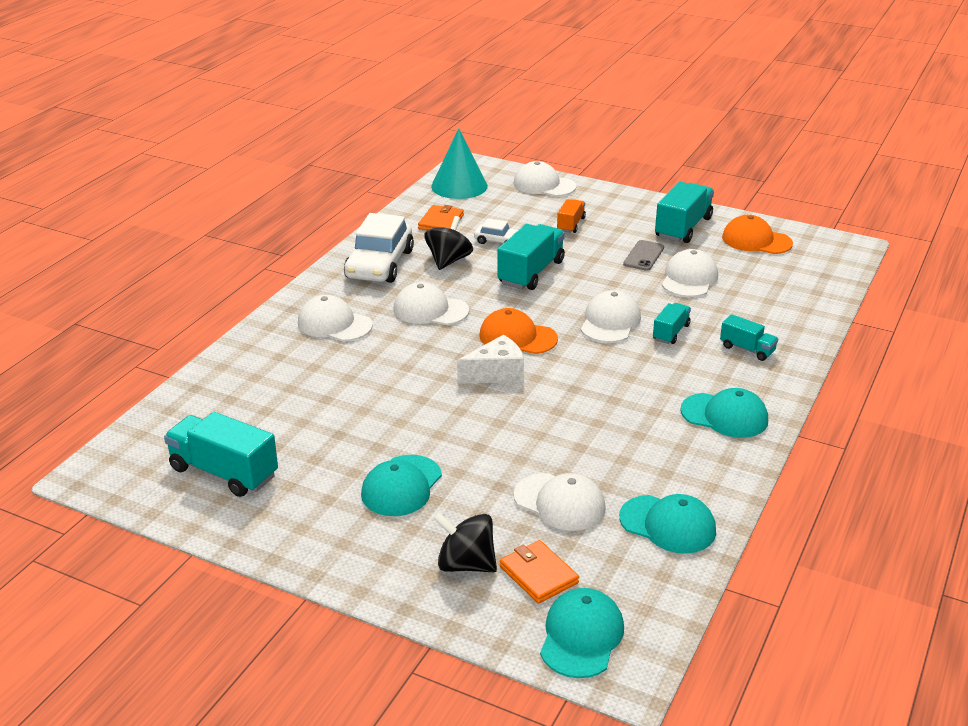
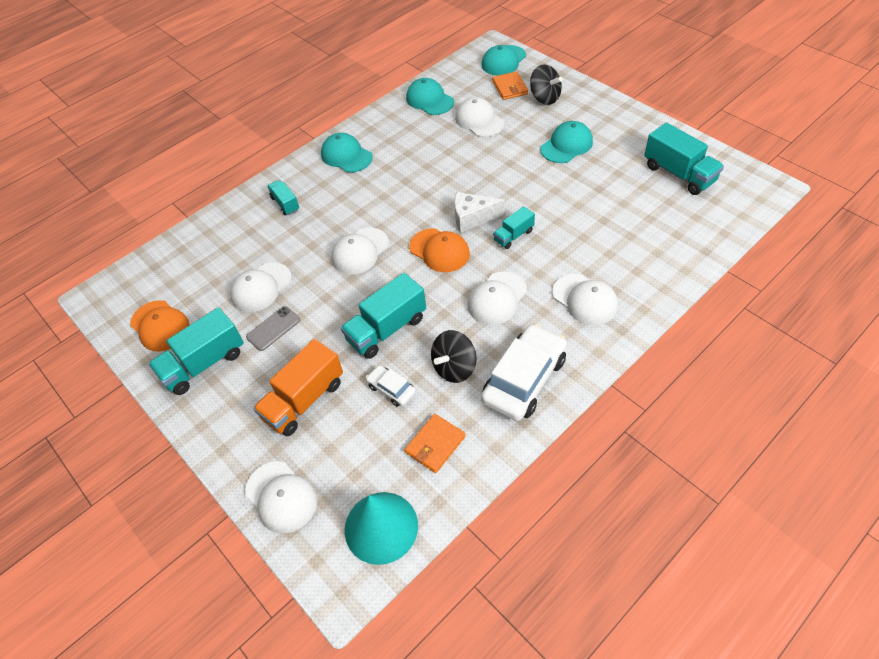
camera: 155 degrees left, 20 degrees up
(430, 310) = (497, 298): white cap -> white cap turned 90 degrees clockwise
(570, 224) = (304, 400): orange truck -> orange truck, size x1.79
(671, 332) = (324, 230): turquoise truck -> turquoise truck (513, 235)

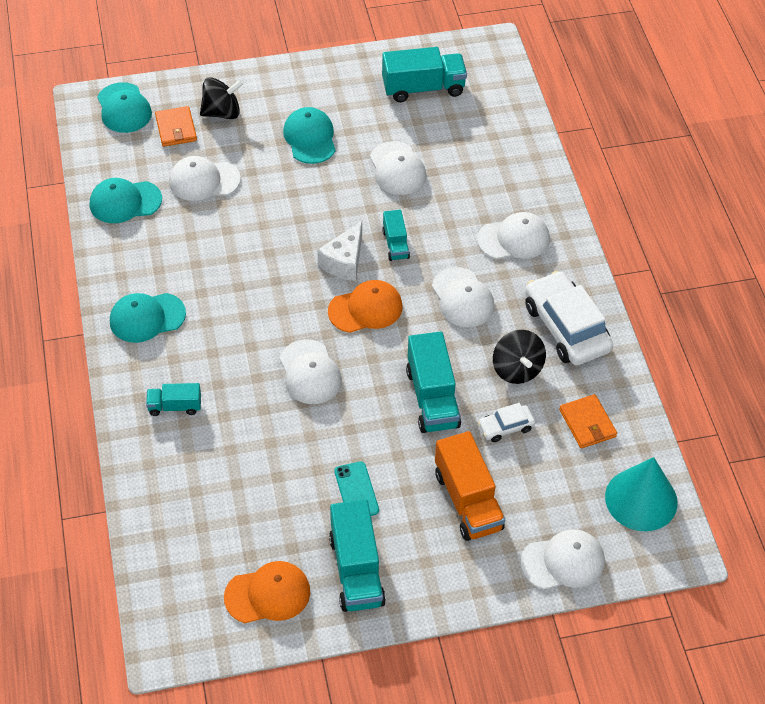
camera: 65 degrees left, 0 degrees up
(261, 287) = (288, 479): white cap -> white cap (397, 169)
(273, 328) = (356, 491): grey phone -> turquoise phone
(510, 88) = (176, 129): orange wallet -> orange wallet turned 60 degrees clockwise

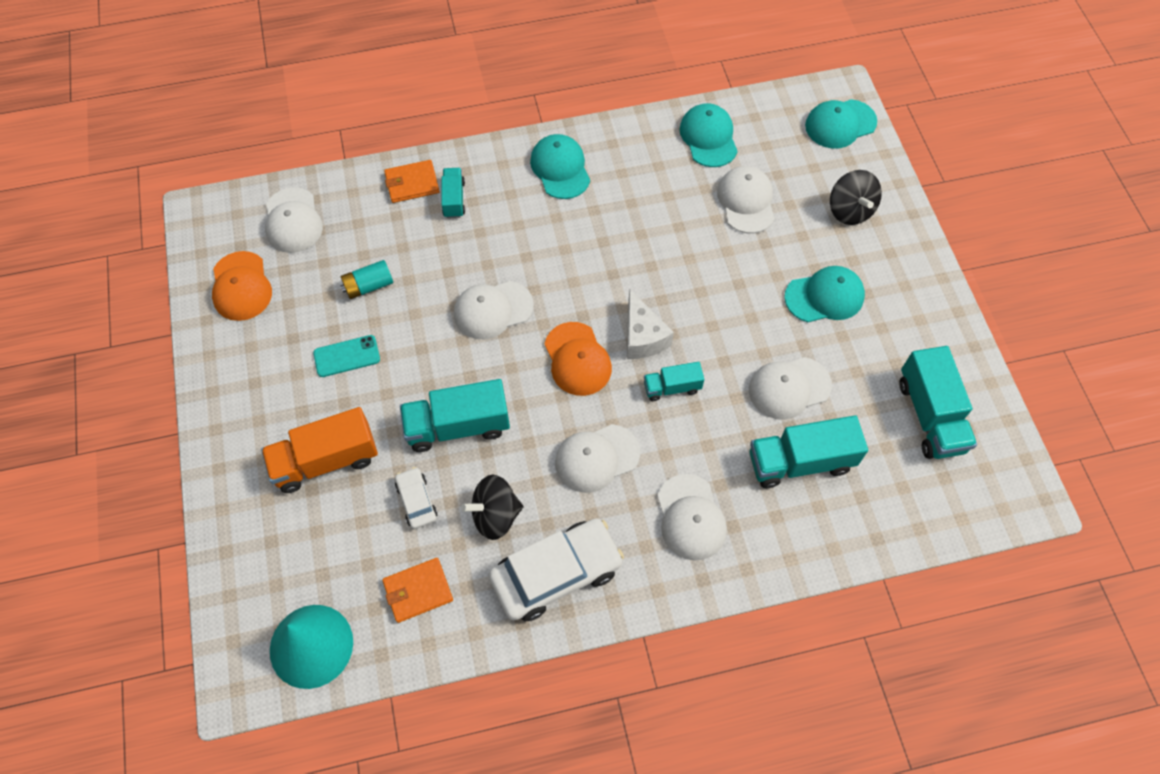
camera: 90 degrees right, 10 degrees up
(176, 129) = (818, 171): orange wallet -> orange wallet (412, 183)
(275, 477) = (368, 286): none -> turquoise battery
(344, 262) = (642, 337): white cheese -> white cheese turned 135 degrees counterclockwise
(356, 570) = (257, 358): turquoise truck -> turquoise truck (800, 462)
(563, 562) = (242, 555): white cap -> white cap (293, 221)

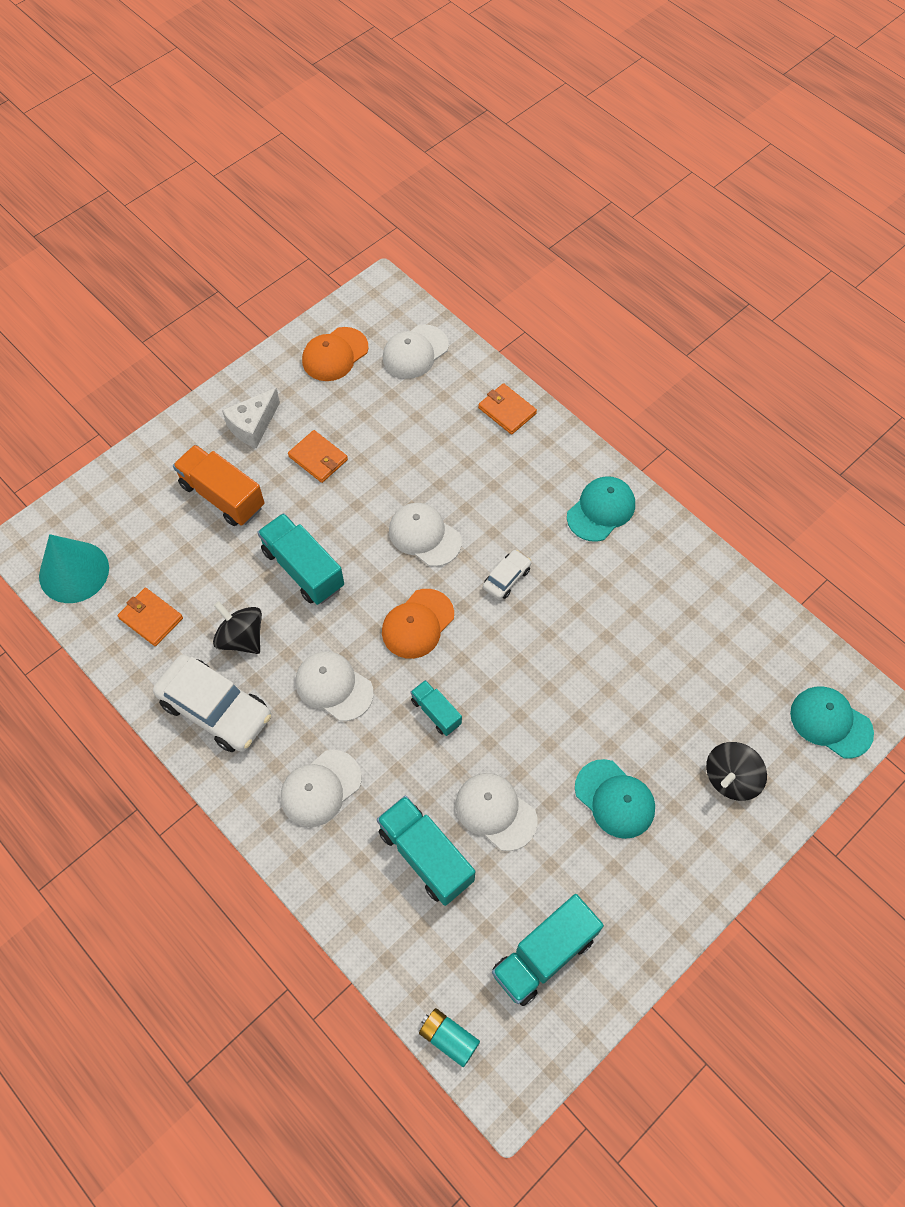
camera: 60 degrees right, 0 degrees up
(347, 356) = (318, 458): turquoise phone -> orange wallet
(368, 286) = (389, 436): turquoise battery -> turquoise battery (448, 1038)
(416, 501) = (223, 576): white car -> white car (506, 578)
(454, 199) = (512, 449): turquoise truck -> none
(642, 337) = (471, 664): white cheese -> white cheese (253, 426)
(708, 137) = (725, 612): turquoise cap -> none
(746, 201) = (675, 680): white cap -> none

